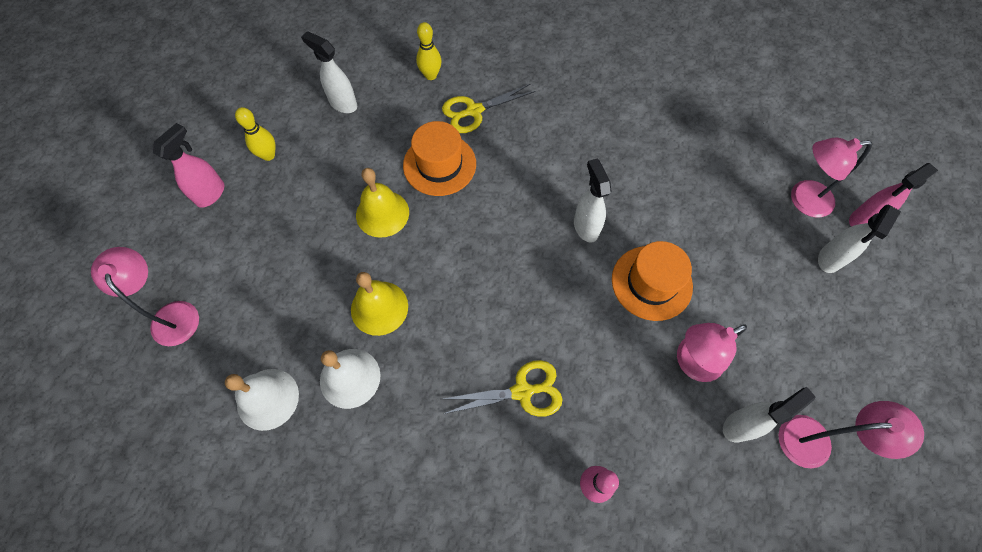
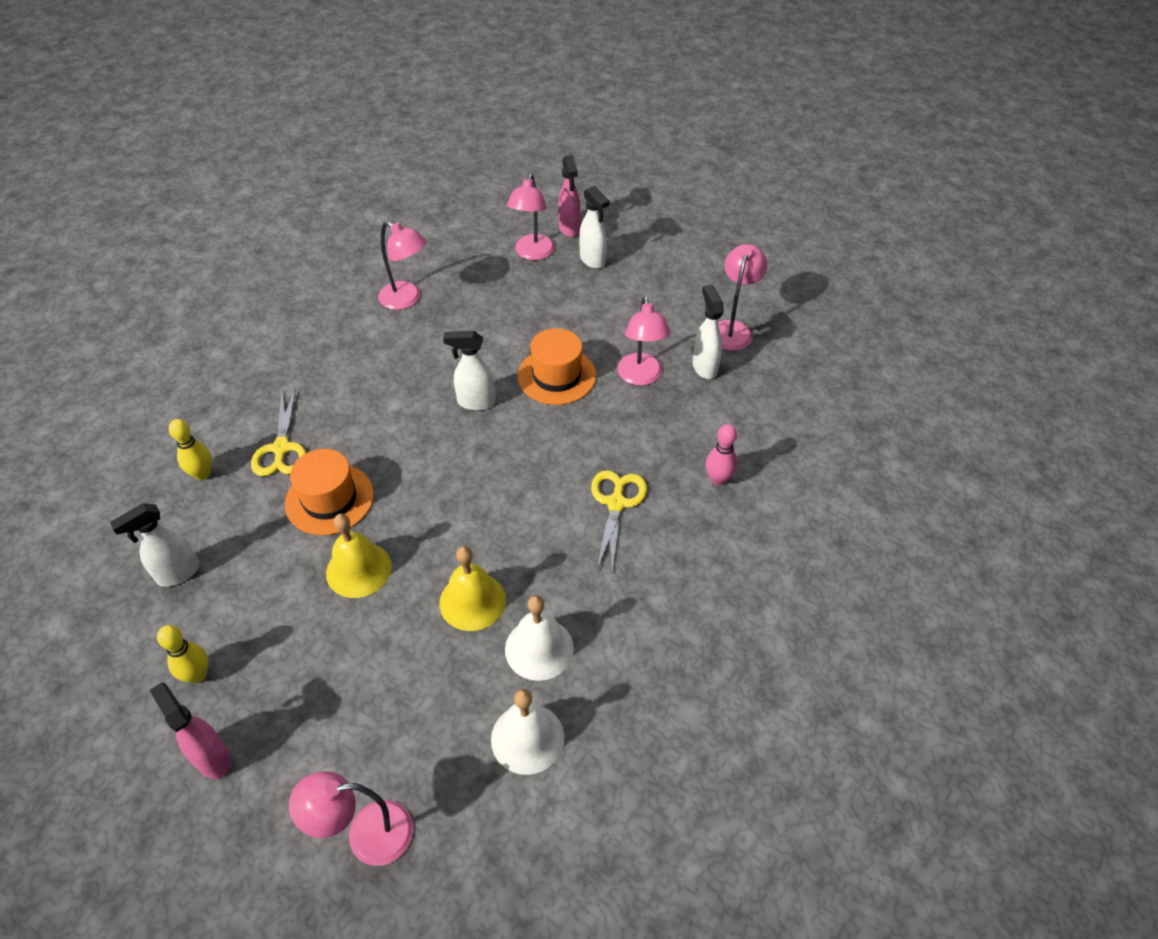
camera: 70 degrees left, 15 degrees down
(677, 123) = (407, 299): none -> pink lamp

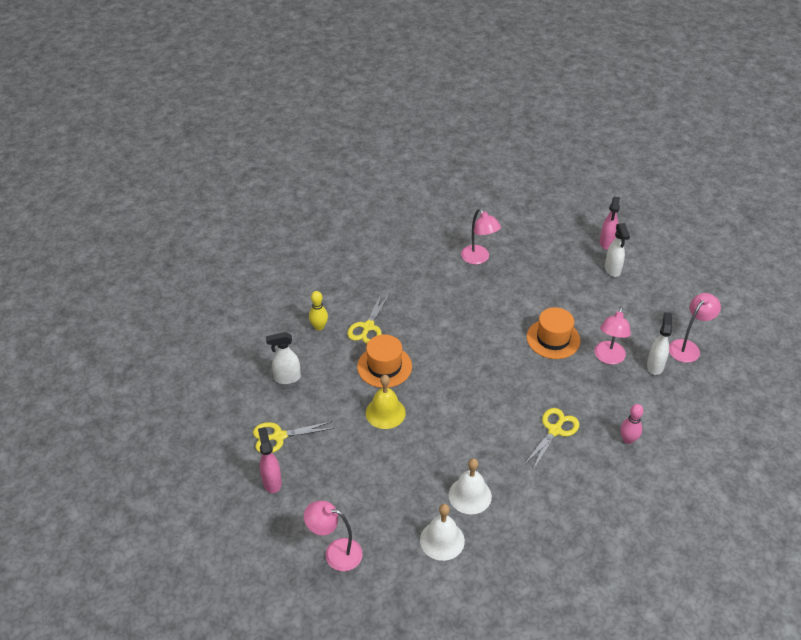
camera: 25 degrees right, 5 degrees down
(197, 675) = (279, 436): yellow bowling pin -> yellow scissors
(472, 601) = (443, 454): yellow bell -> none
(475, 402) = (494, 338): white spray bottle -> none
(532, 253) = (573, 253): pink lamp -> none

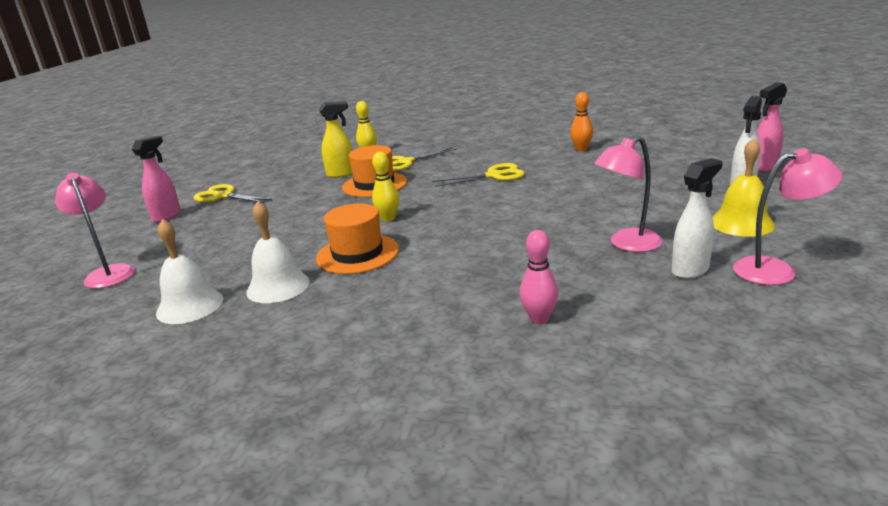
camera: 45 degrees right, 20 degrees down
(287, 378) = (293, 171): white spray bottle -> none
(337, 364) = (341, 174): none -> yellow spray bottle
(385, 412) = (321, 209): yellow bell -> yellow bell (741, 223)
(448, 400) = (388, 218): none -> yellow bowling pin
(478, 258) = (581, 149): pink lamp -> orange bowling pin
(553, 339) = (576, 212): orange hat -> orange hat (357, 254)
(555, 430) = (456, 275): yellow scissors -> yellow scissors (494, 175)

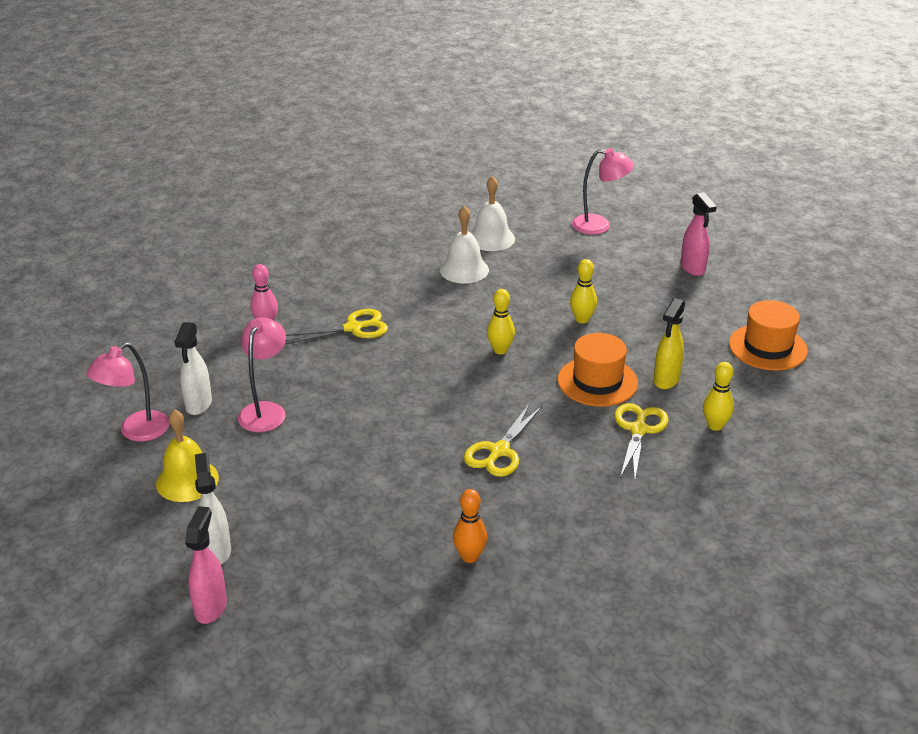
camera: 130 degrees right, 10 degrees up
(223, 196) = (706, 304): yellow scissors -> yellow scissors (353, 328)
(301, 215) = (582, 319): none -> yellow bowling pin
(357, 254) = (459, 311): orange hat -> orange hat (767, 347)

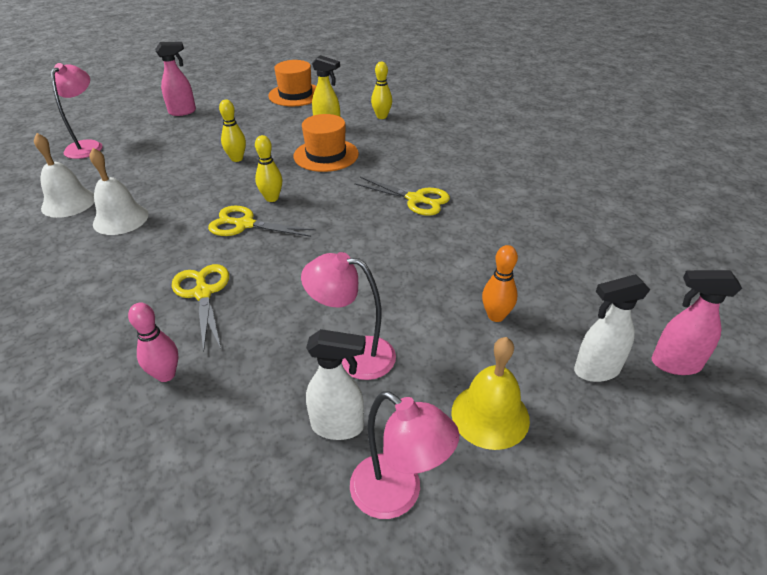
camera: 90 degrees left, 5 degrees up
(469, 556) = (544, 213): orange bowling pin -> orange bowling pin (496, 316)
(638, 430) = (387, 142): yellow scissors -> yellow scissors (245, 224)

